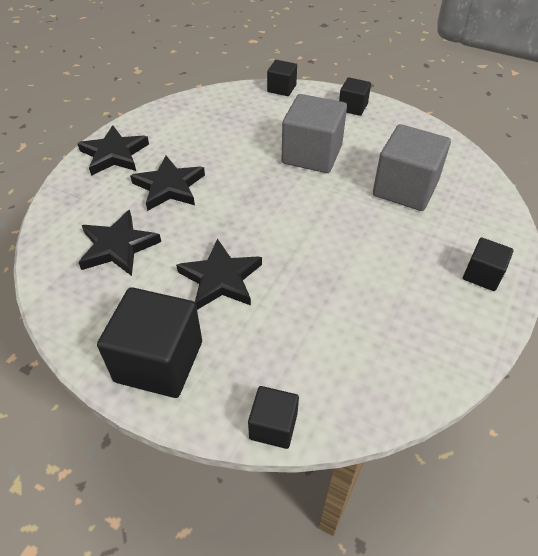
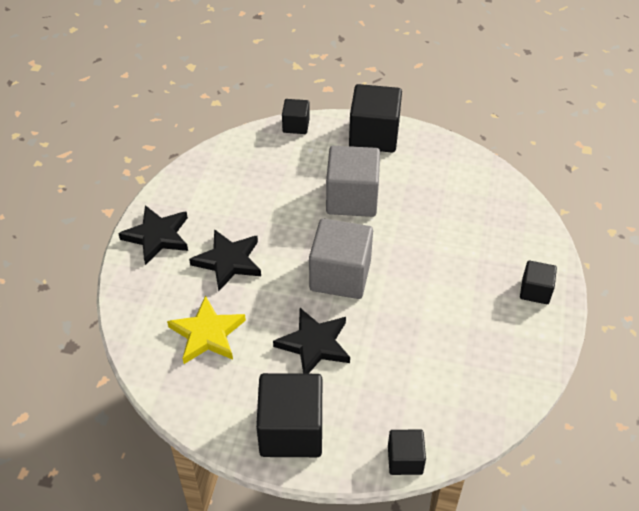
camera: 15 degrees left, 0 degrees up
(118, 246) = (207, 334): black star -> yellow star
(353, 107) = (374, 136): black cube -> black cube, size x1.87
(405, 188) = (449, 218): grey cube -> grey cube (340, 275)

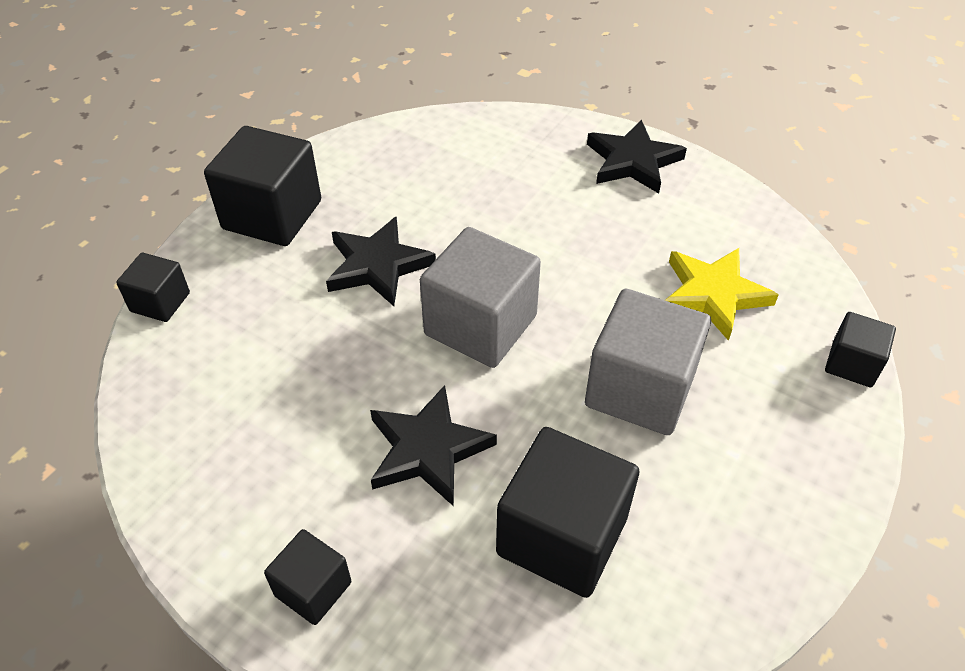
camera: 110 degrees right, 0 degrees up
(207, 334) = (449, 175): yellow star -> yellow star (713, 294)
(228, 261) = (560, 216): black star -> black star (427, 449)
(374, 136) = (804, 477): black cube -> black cube (562, 536)

